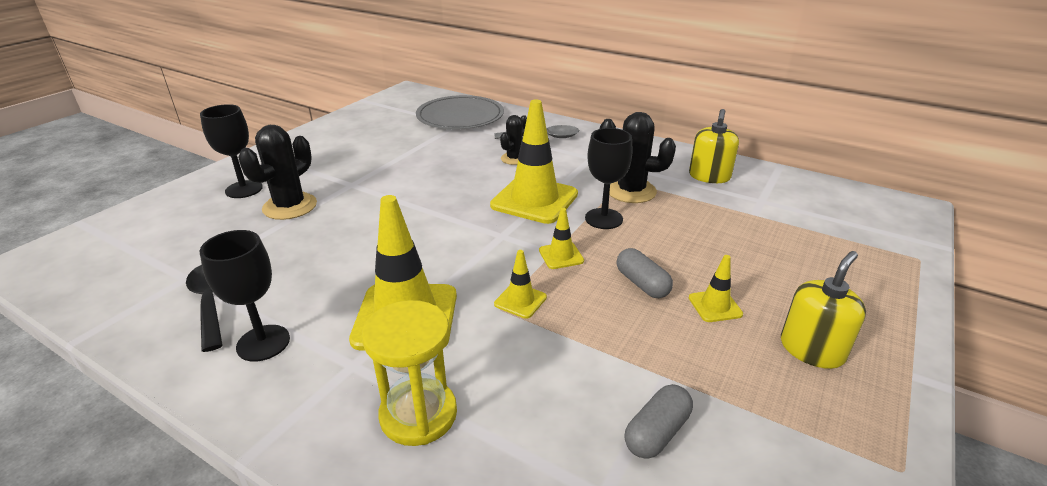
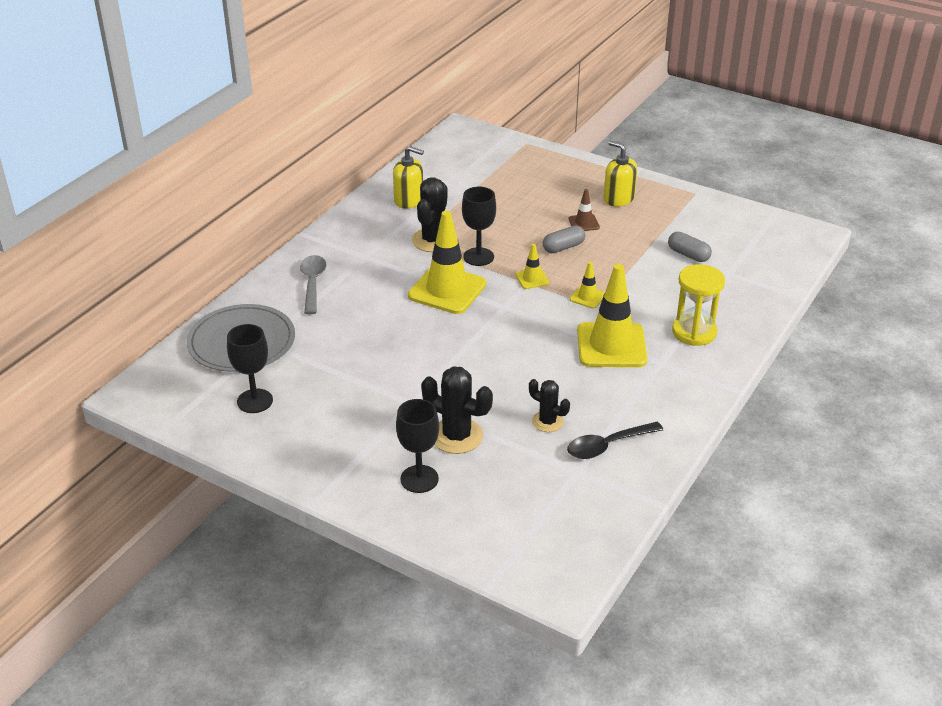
camera: 90 degrees left, 5 degrees up
(263, 343) = (647, 406): black goblet -> black goblet (255, 401)
(514, 159) = (363, 301): black cactus -> black cactus (547, 422)
(715, 306) = (584, 223): yellow traffic cone -> brown traffic cone

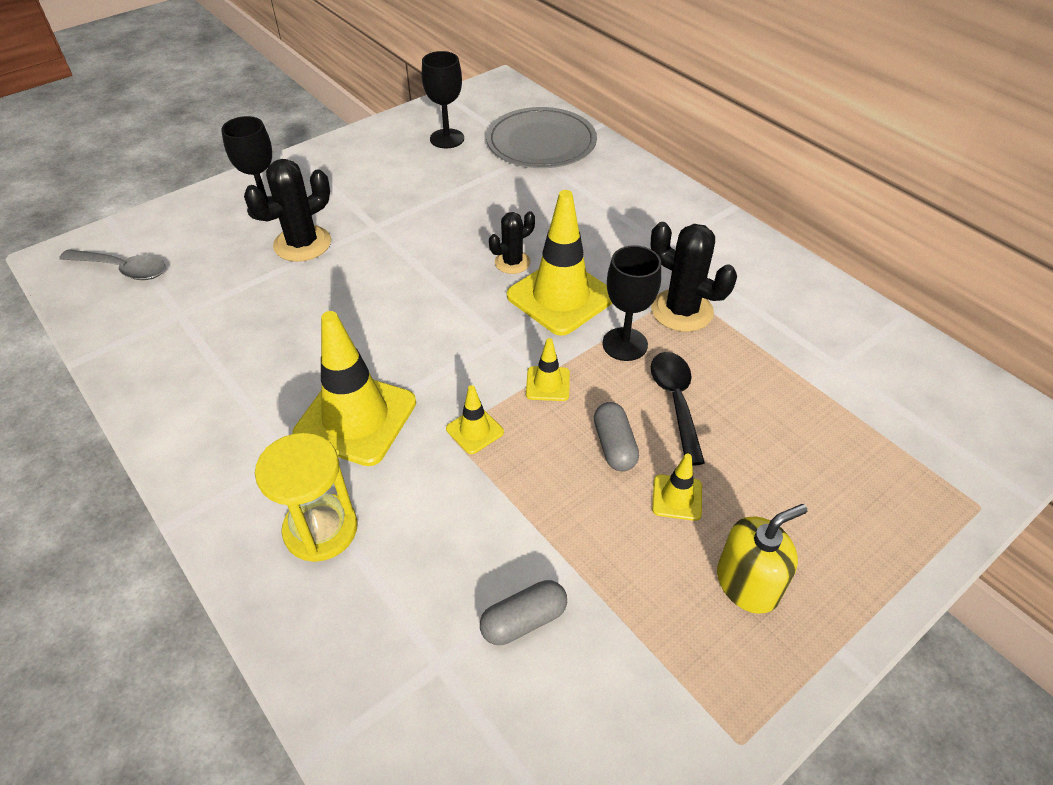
camera: 110 degrees right, 10 degrees up
(312, 283) = (624, 198): grey spoon -> grey spoon (123, 269)
(409, 200) = (796, 311): yellow soap dispenser -> none
(547, 422) = (268, 314): black cactus -> black cactus (512, 262)
(584, 223) = (677, 497): brown traffic cone -> yellow traffic cone
(607, 446) = (191, 350): black spoon -> black spoon (675, 402)

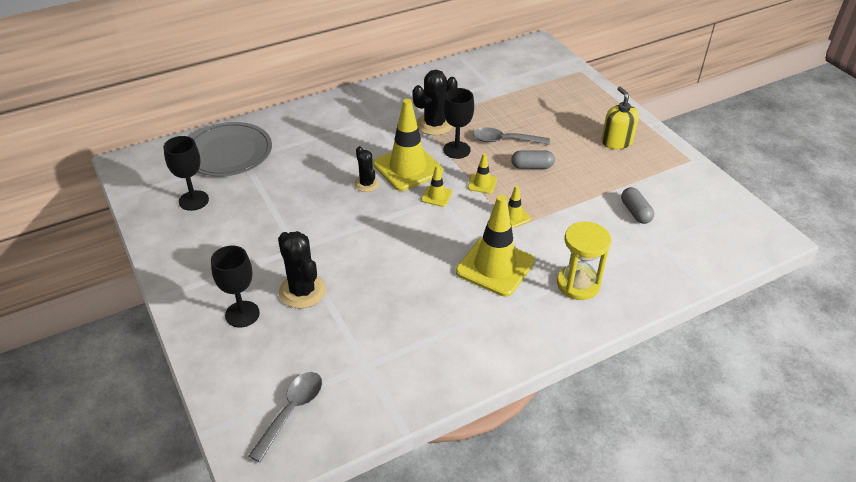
camera: 80 degrees left, 5 degrees down
(675, 402) = (504, 140): black spoon -> grey spoon
(677, 497) = (567, 152): yellow traffic cone -> yellow traffic cone (436, 196)

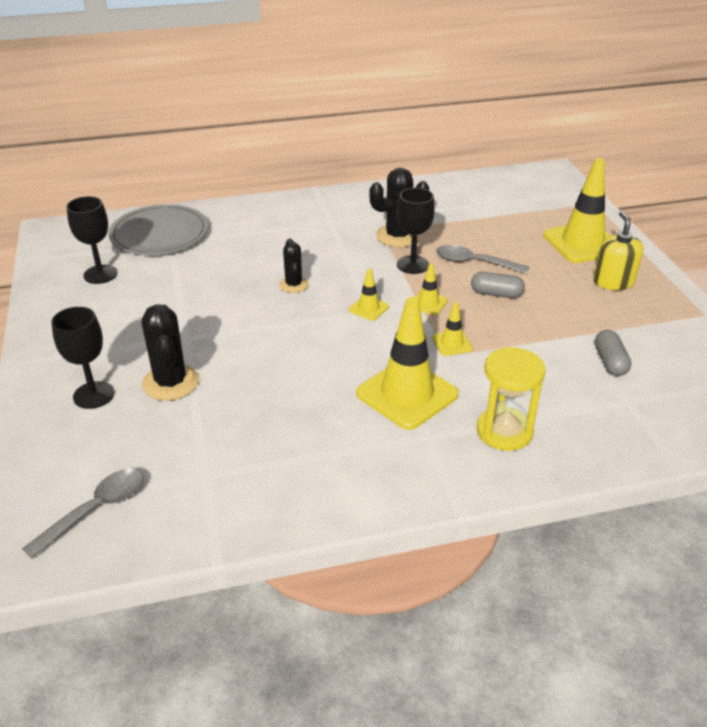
camera: 15 degrees right, 5 degrees down
(408, 168) = (348, 275): yellow traffic cone -> yellow traffic cone (582, 243)

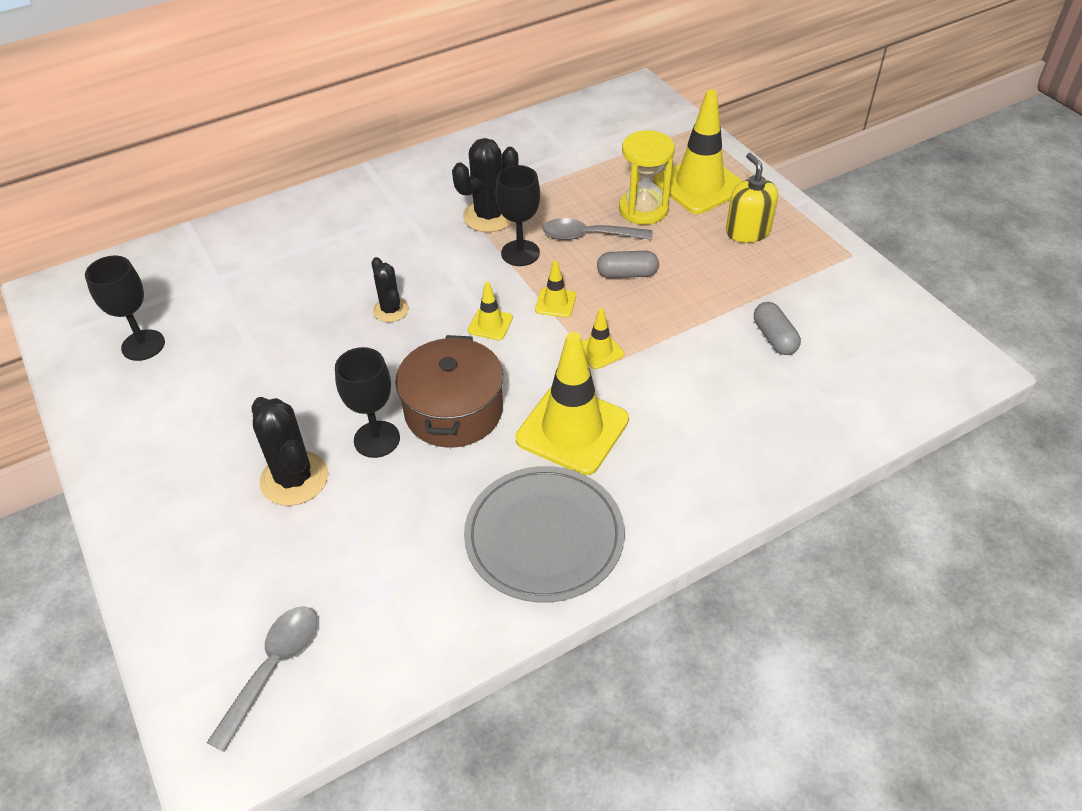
camera: 15 degrees left, 10 degrees up
(93, 395) = (206, 518): black goblet -> black goblet (377, 439)
(159, 234) = (195, 270): grey plate -> grey plate (544, 536)
(314, 362) = (453, 411): none -> brown pot
(504, 431) = (691, 452): yellow hourglass -> yellow hourglass (643, 209)

